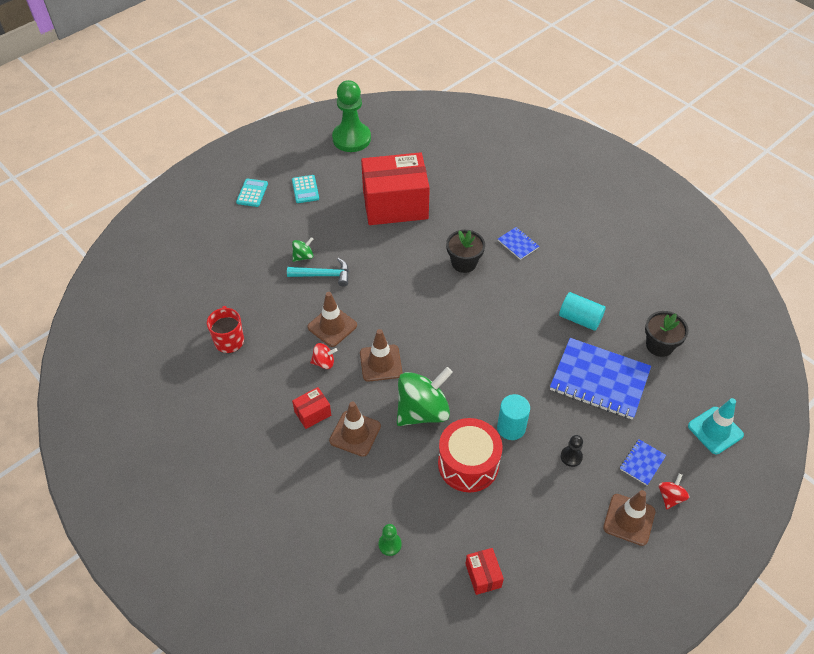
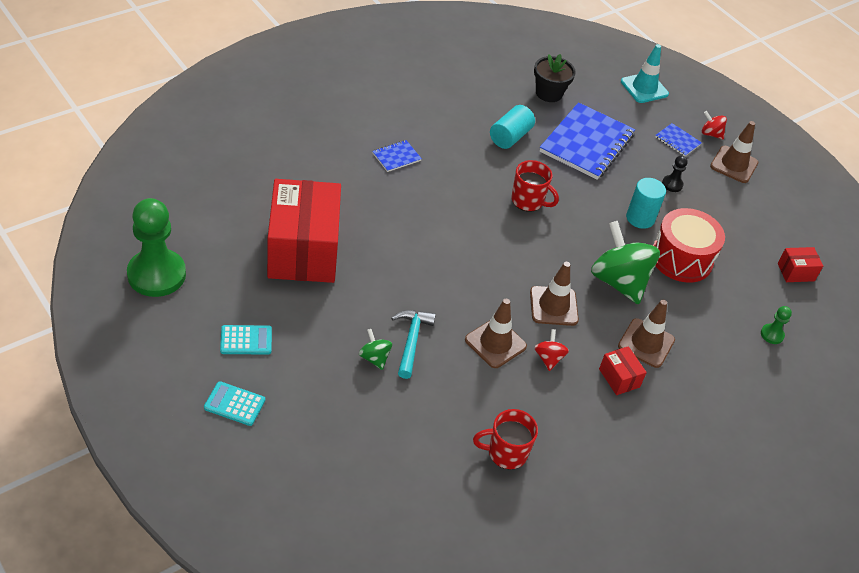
camera: 90 degrees left, 5 degrees down
(464, 263) = (416, 207): black flower pot -> none
(500, 338) = (528, 201): none -> red mug

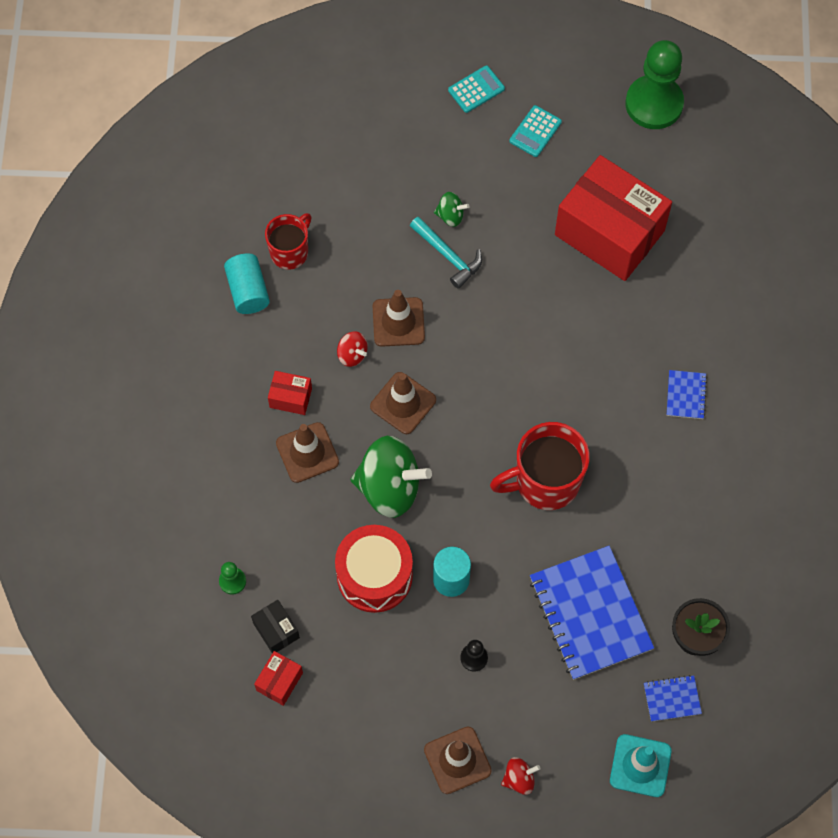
camera: 135 degrees right, 20 degrees up
(510, 137) = (649, 535): turquoise cylinder -> turquoise cylinder (248, 291)
(528, 201) = (545, 482): red mug -> red mug, size x1.60
(677, 141) = (532, 726): blue notebook -> blue notebook (672, 698)
(771, 291) = (276, 630): none -> black box

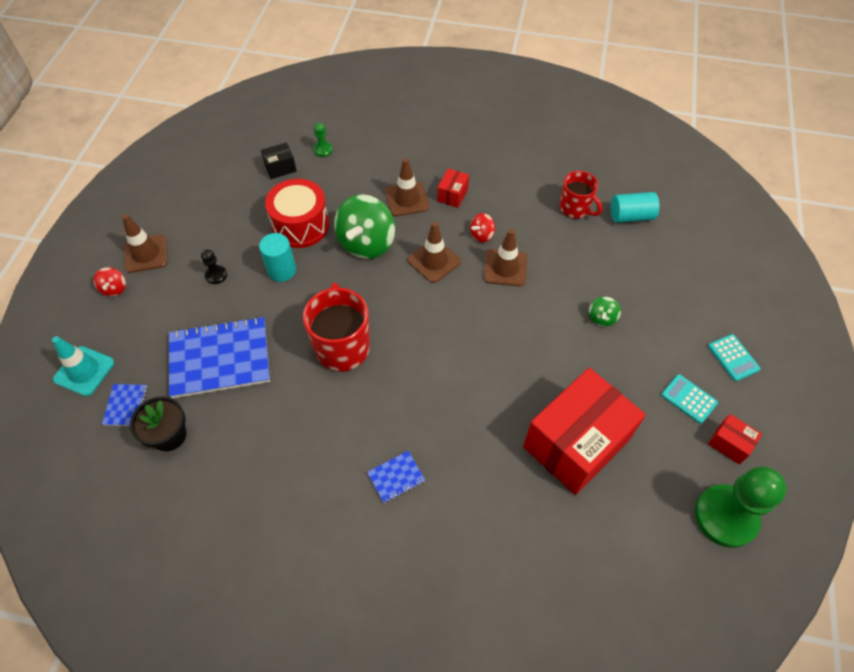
camera: 100 degrees right, 10 degrees down
(248, 291) = (544, 181): turquoise cylinder -> turquoise cylinder (631, 216)
(279, 681) = (244, 165): red box -> red box (729, 444)
(448, 256) = (562, 310): turquoise hammer -> none
(686, 395) = (396, 477): blue notebook -> blue notebook turned 45 degrees counterclockwise

